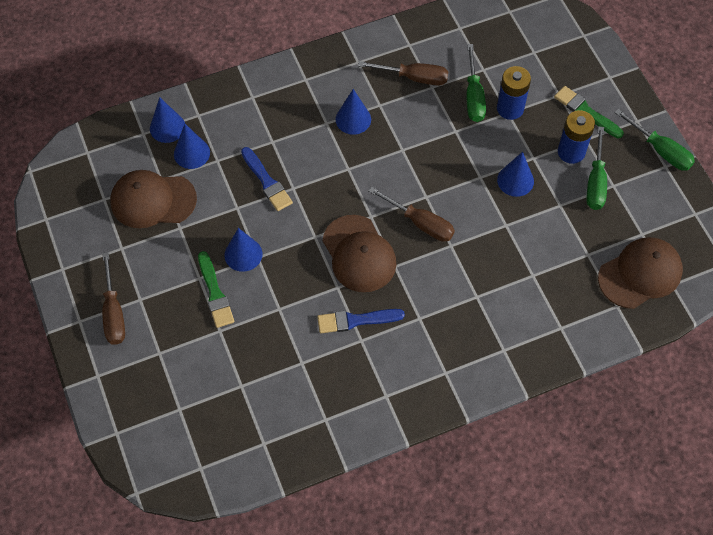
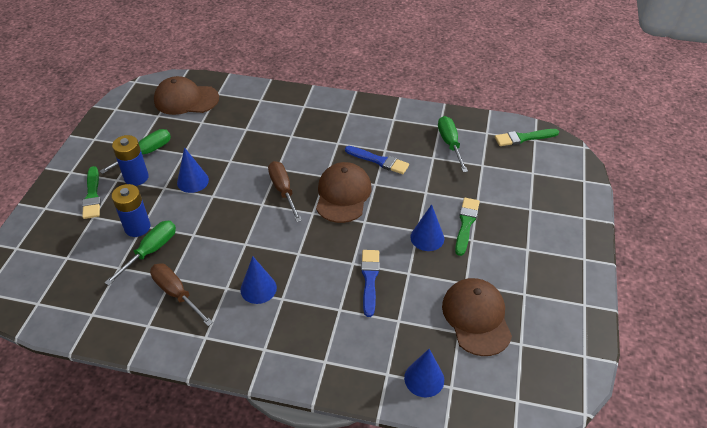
camera: 145 degrees left, 15 degrees down
(114, 313) = (553, 250): brown screwdriver -> none
(153, 200) = (476, 317): brown cap -> brown cap turned 135 degrees counterclockwise
(191, 153) = (417, 340): blue cone -> none
(215, 462) = (523, 138): none -> green brush
(660, 150) = (83, 148): green screwdriver -> green screwdriver (450, 144)

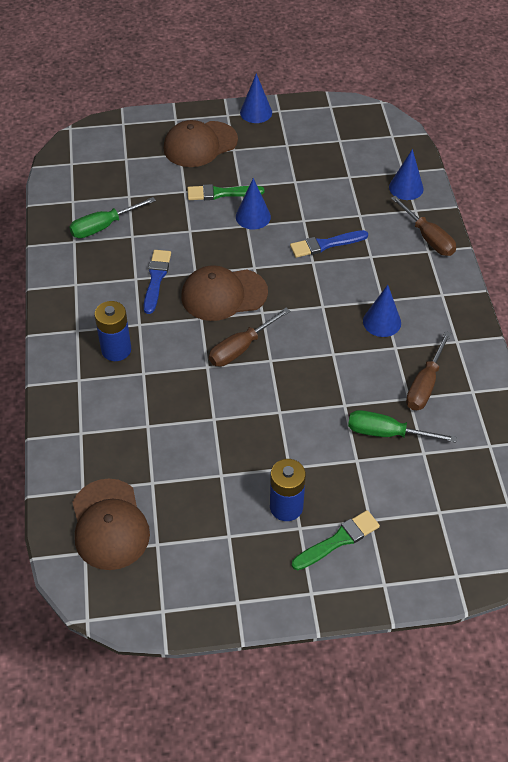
camera: 110 degrees left, 5 degrees up
(137, 227) = (362, 463): blue battery -> blue battery (116, 350)
(146, 153) = (238, 519): green screwdriver -> none
(193, 181) = (265, 442): blue cone -> blue cone (256, 112)
(342, 369) = (428, 238): none -> brown screwdriver
(476, 317) = (328, 168): brown cap -> brown cap (200, 144)
(523, 138) = (71, 172): green brush -> none

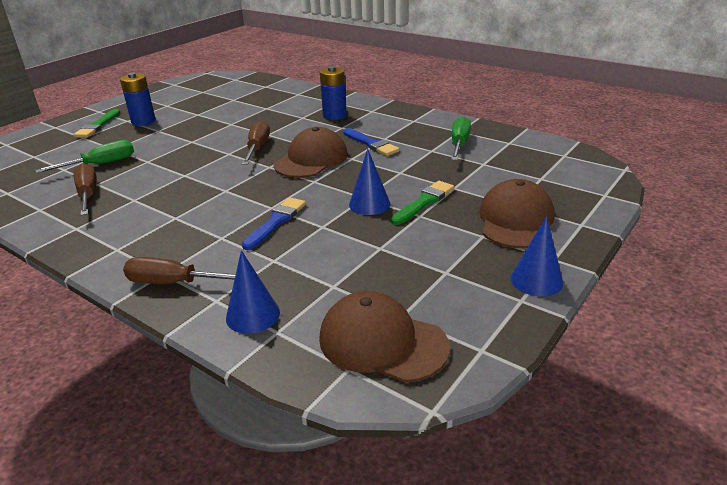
camera: 135 degrees right, 20 degrees down
(109, 524) = (235, 86): brown cap -> brown cap (382, 342)
(382, 322) = (161, 206): blue cone -> none

